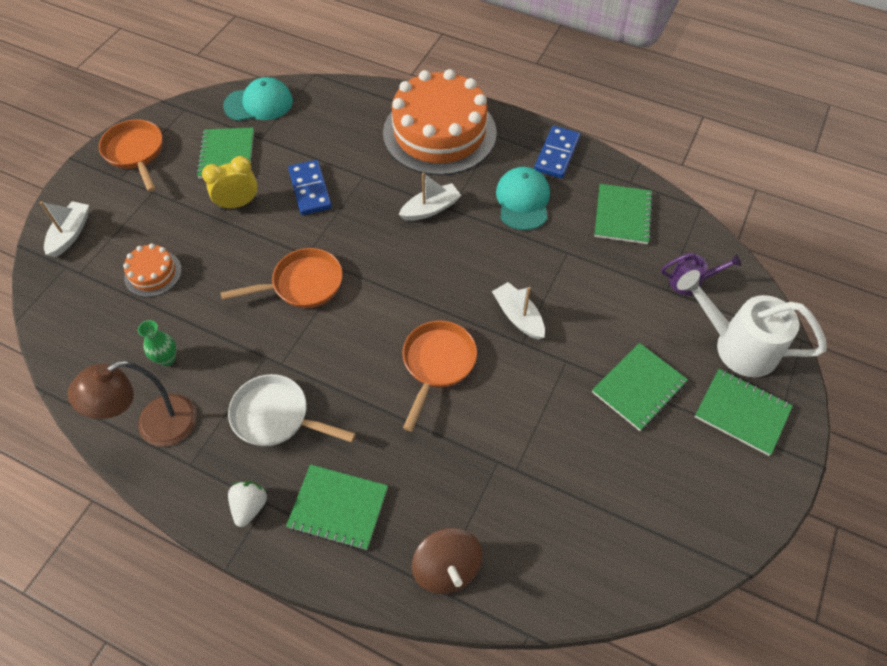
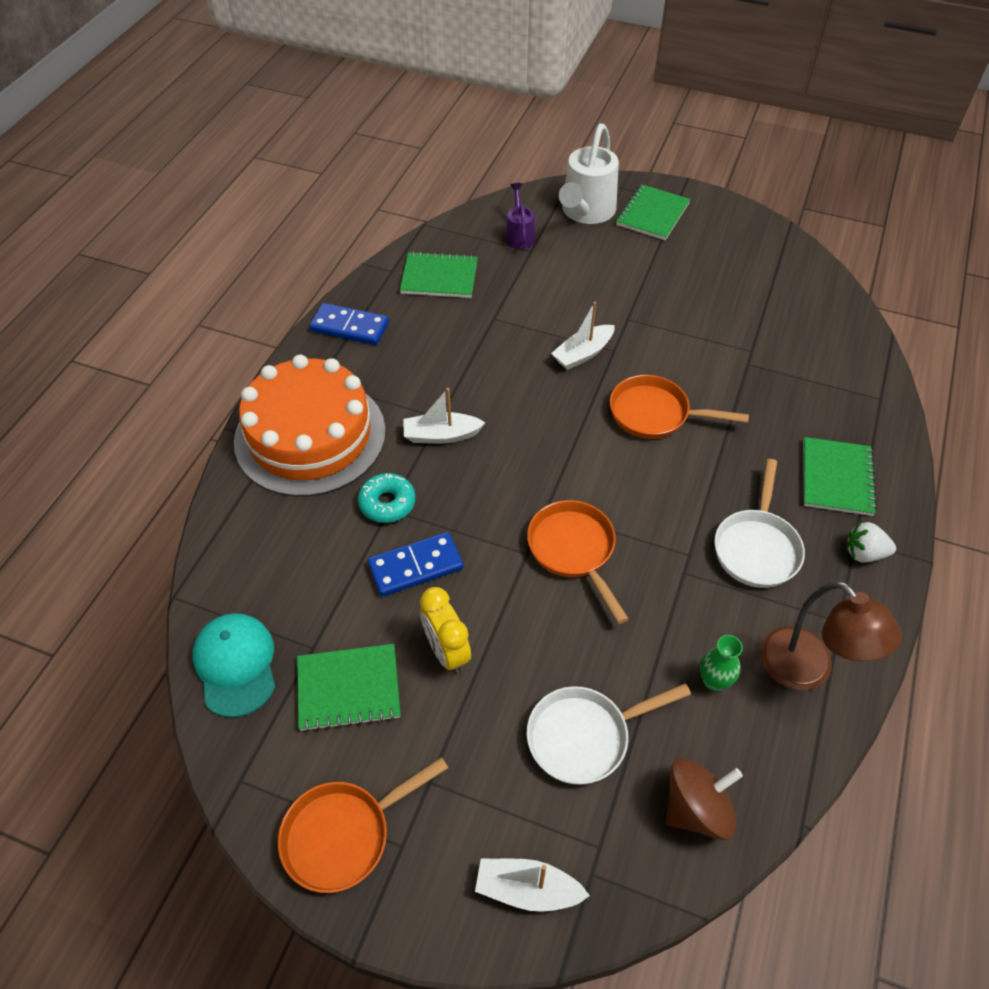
camera: 95 degrees left, 5 degrees down
(153, 273) = (585, 736): orange cake -> white pan
(369, 175) = (387, 503): none -> turquoise donut
(430, 209) = (441, 435): white boat -> white boat turned 60 degrees counterclockwise
(447, 568) = (860, 393): brown spinning top -> brown spinning top (696, 809)
(523, 200) = (423, 354): turquoise cap -> none
(638, 387) = (644, 272): green notebook -> none

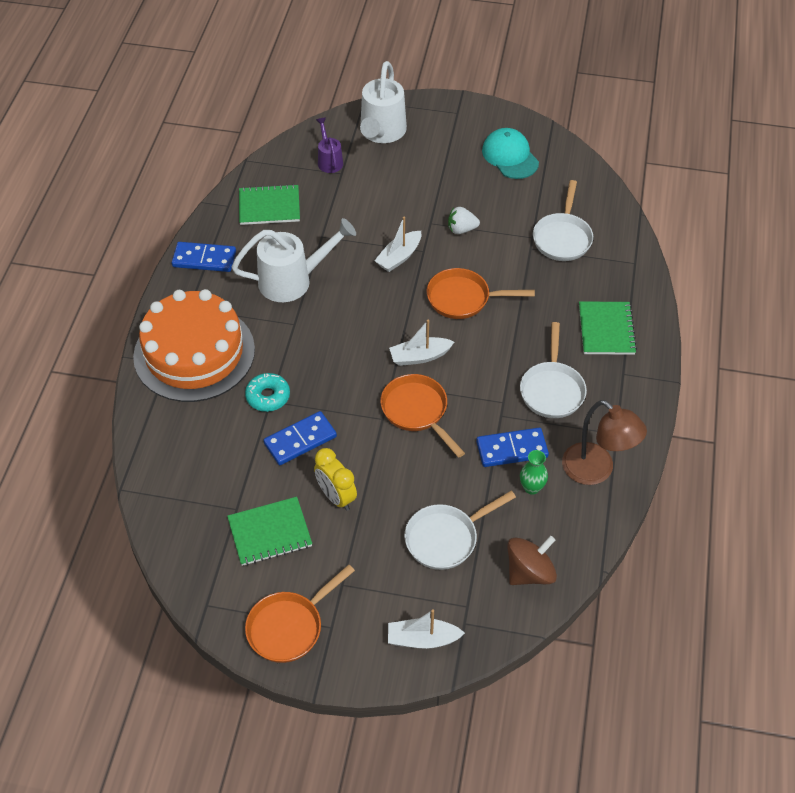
camera: 10 degrees left, 0 degrees up
(236, 665) = (182, 529): turquoise cap -> turquoise cap (510, 156)
(441, 435) = (299, 338): white boat -> white boat (420, 356)
(448, 365) = (292, 280): none -> white watering can
(652, 214) = (437, 128): green notebook -> none
(693, 622) = (512, 449): none -> blue domino
(790, 356) = (562, 238): none -> white pan
(864, 553) = (630, 383): white strawberry -> white strawberry (461, 229)

